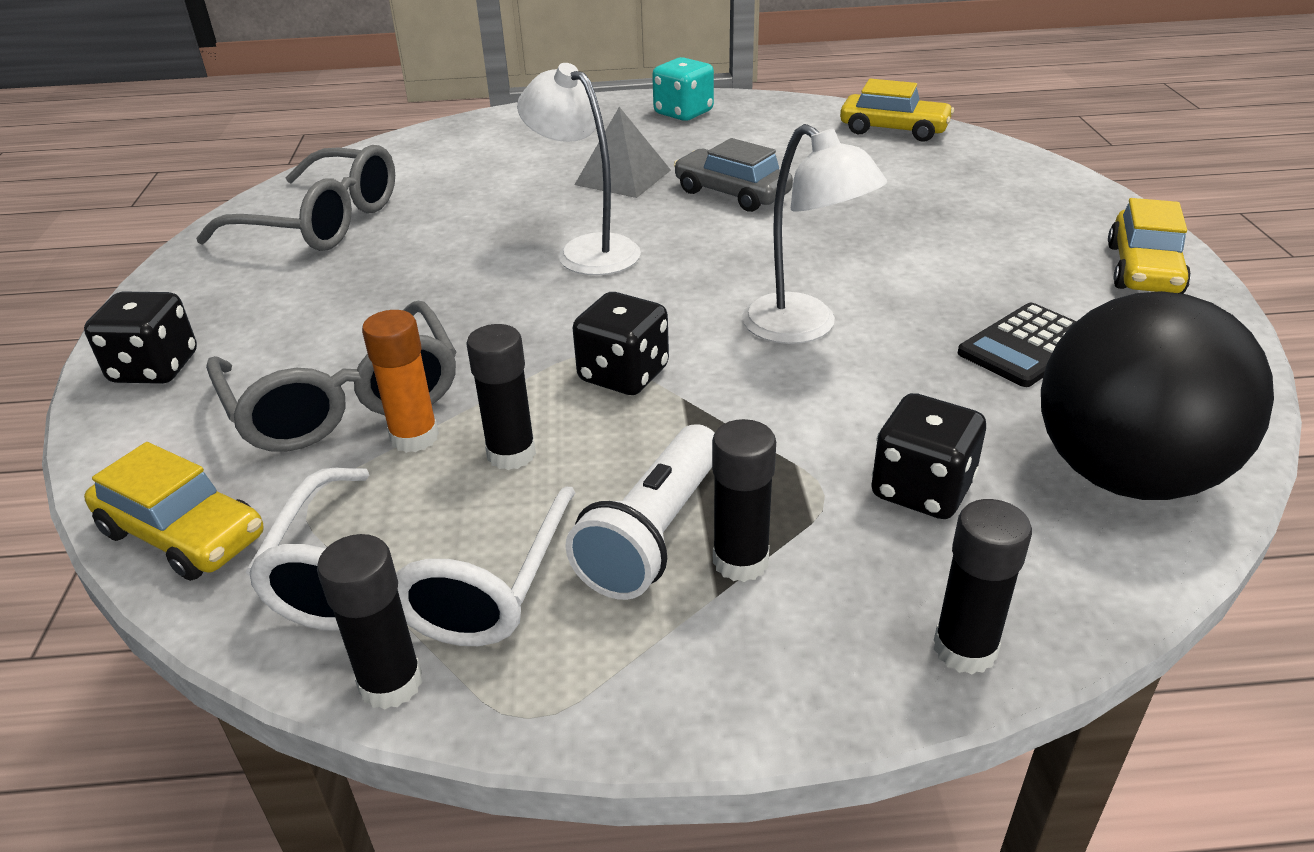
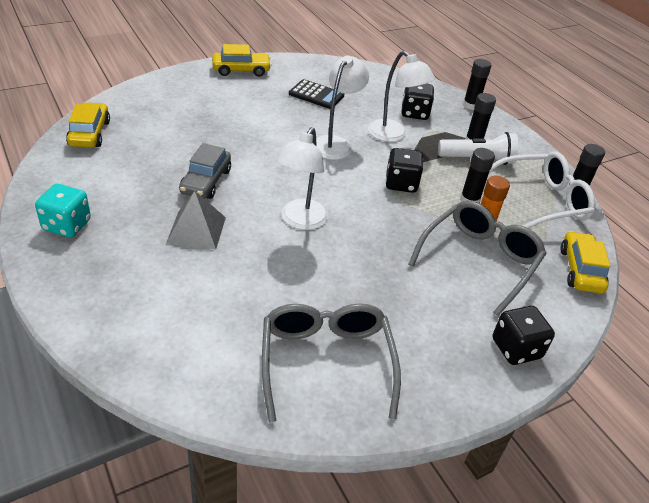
camera: 120 degrees left, 5 degrees up
(815, 417) = (393, 135): none -> white lamp
(1125, 475) = (379, 81): black ball -> none

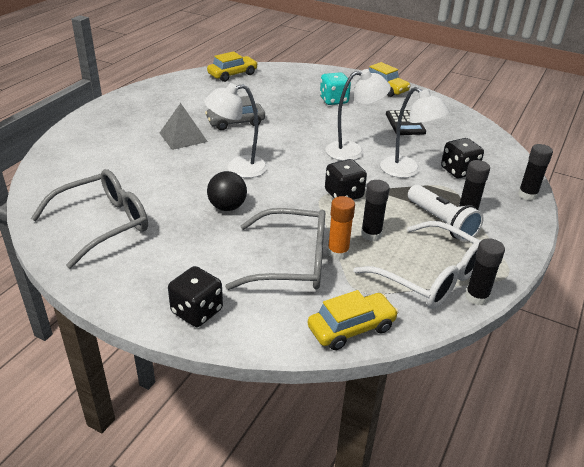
camera: 60 degrees right, 5 degrees down
(67, 225) = (141, 101): turquoise dice -> turquoise dice (334, 100)
(365, 259) = (227, 207): none -> black ball
(393, 135) = (407, 171): white lamp -> white lamp turned 60 degrees counterclockwise

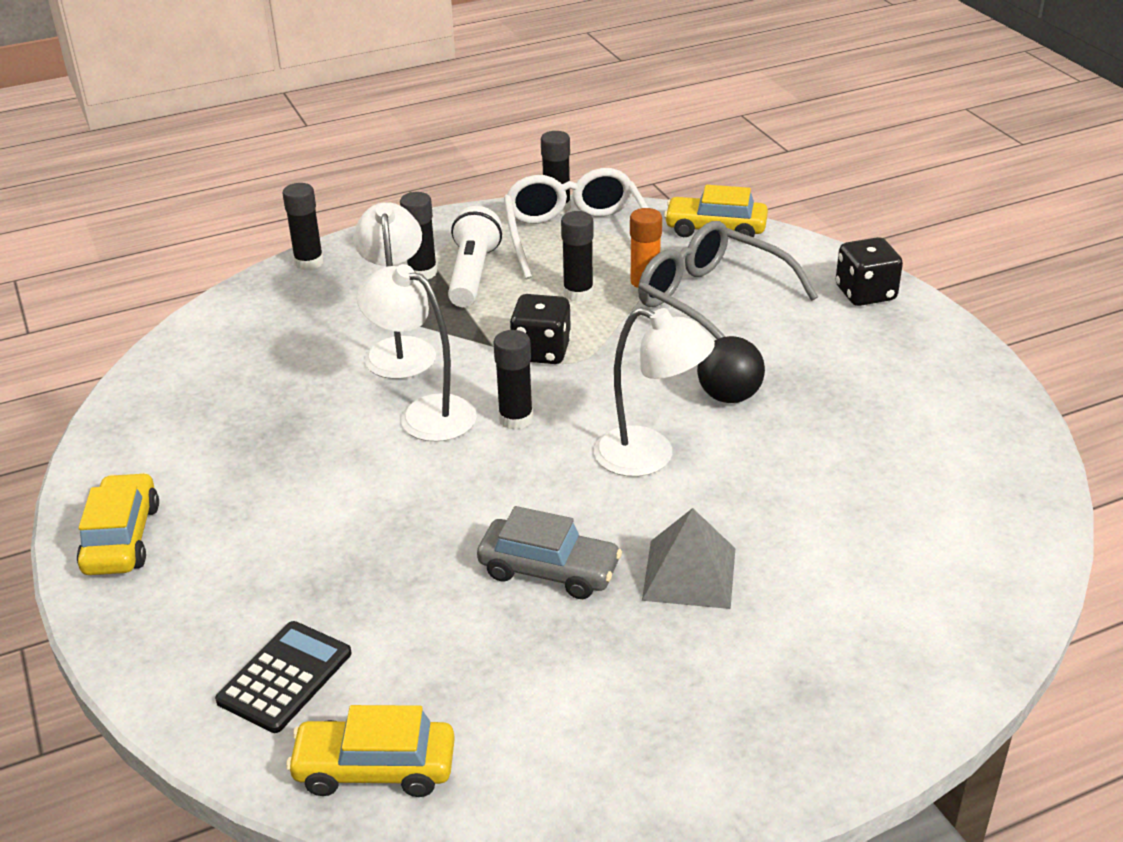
camera: 140 degrees left, 0 degrees up
(103, 224) = (934, 439): grey glasses -> none
(313, 162) = (516, 419): none -> black glue stick
(334, 100) = (277, 548): turquoise dice -> none
(405, 123) = (248, 432): black calculator -> black calculator (285, 677)
(459, 171) = (329, 321): black dice -> none

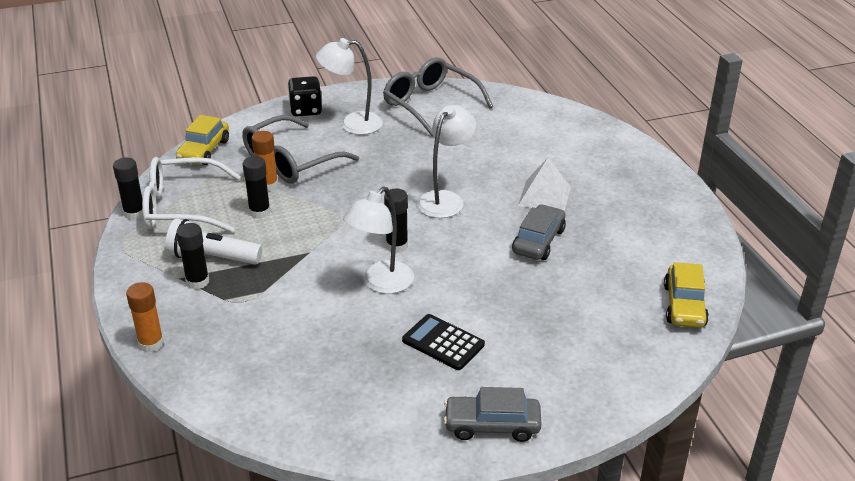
camera: 85 degrees left, 0 degrees up
(121, 538) = (492, 425): yellow car -> grey car
(285, 677) = (621, 340): black calculator -> black calculator (443, 342)
(309, 262) = (151, 343): black glue stick -> orange glue stick
(400, 349) = (300, 294): white lamp -> white lamp (352, 124)
(541, 351) = (324, 231): black dice -> none
(689, 573) = (544, 196): grey pyramid -> white pyramid
(729, 396) = (394, 167): black ball -> none
(950, 416) = (430, 104): none -> grey glasses

